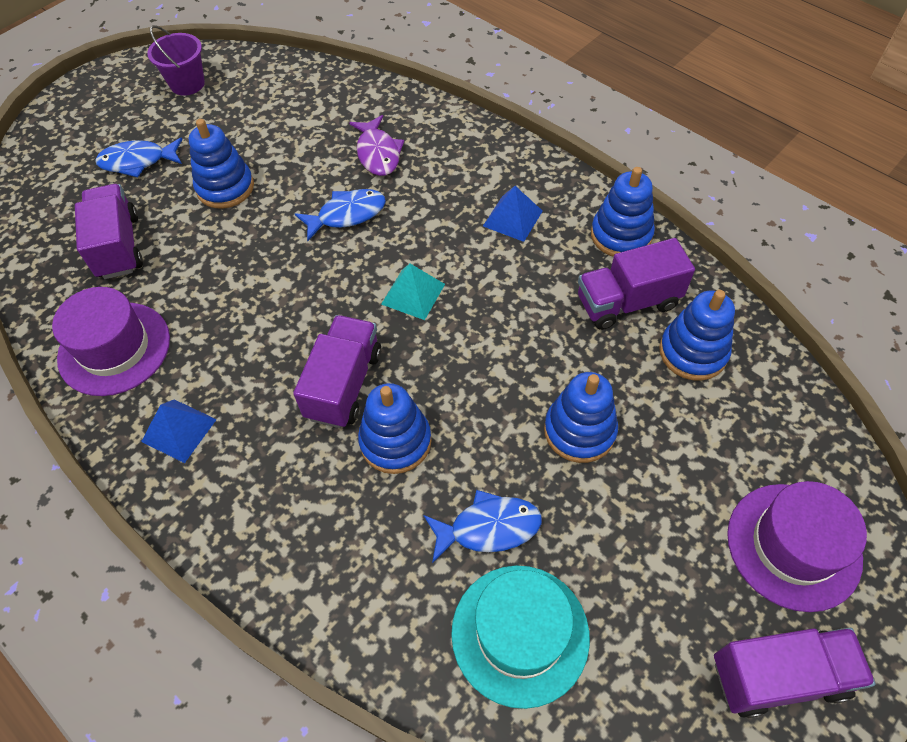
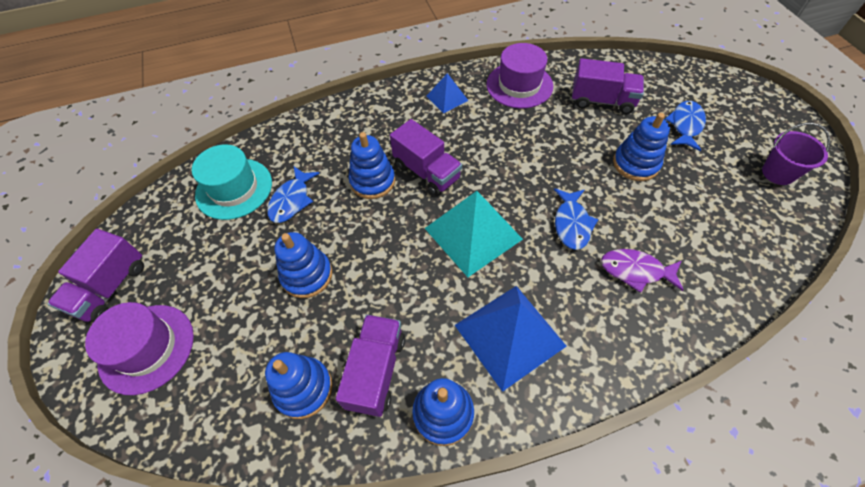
camera: 120 degrees right, 0 degrees up
(413, 294) = (473, 233): turquoise pyramid -> turquoise pyramid, size x1.89
(512, 218) = (509, 335): blue pyramid -> blue pyramid, size x1.89

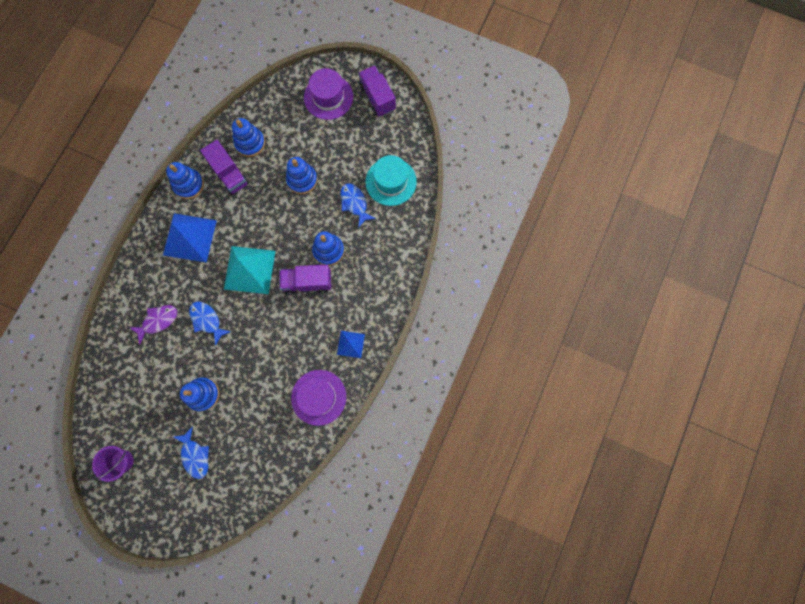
camera: 130 degrees right, 20 degrees up
(602, 101) = (258, 431): purple truck -> none

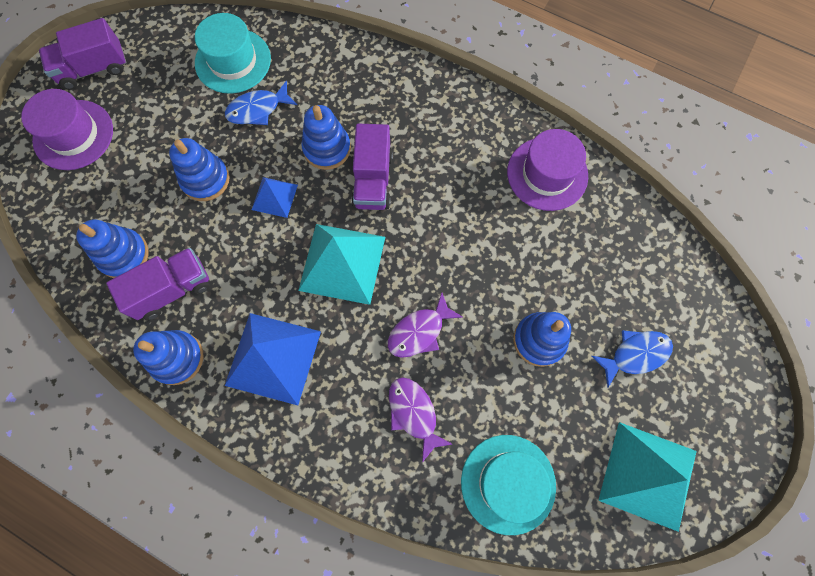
camera: 85 degrees left, 5 degrees down
(119, 378) = (508, 483): none -> turquoise hat
(122, 461) = (647, 475): purple bucket -> turquoise pyramid
(207, 320) = (419, 331): blue fish -> purple fish
(350, 344) = (471, 128): blue pyramid -> blue pyramid (274, 197)

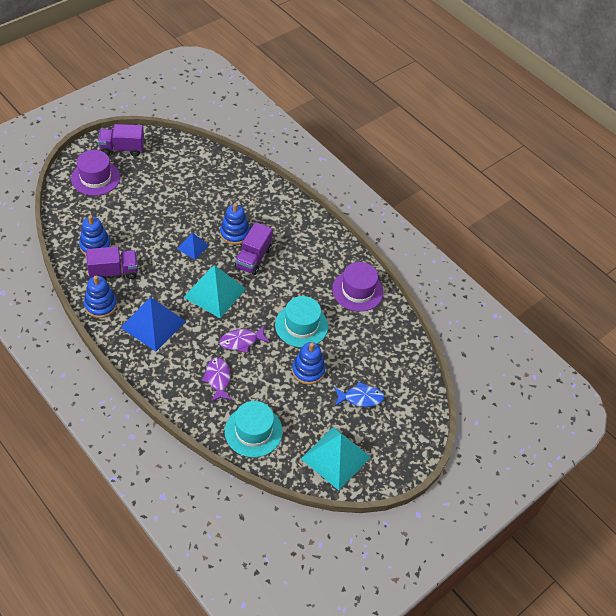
camera: 15 degrees right, 20 degrees down
(205, 179) = (158, 225): blue stacking toy -> none
(233, 61) = (203, 171): turquoise hat -> turquoise hat (301, 325)
(258, 109) = (205, 200): blue fish -> none

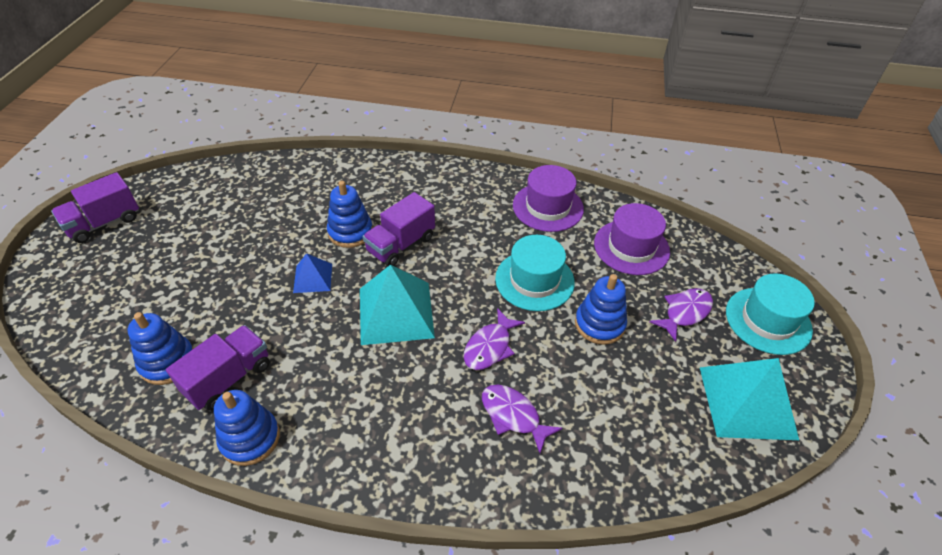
camera: 35 degrees left, 5 degrees down
(95, 178) = (92, 277): purple hat -> purple hat (631, 247)
(153, 324) = (354, 408): blue pyramid -> none
(253, 258) = (401, 244): purple truck -> purple truck turned 60 degrees clockwise
(253, 431) = (629, 449): turquoise hat -> turquoise hat (768, 320)
(360, 398) = (684, 313): blue fish -> purple fish

